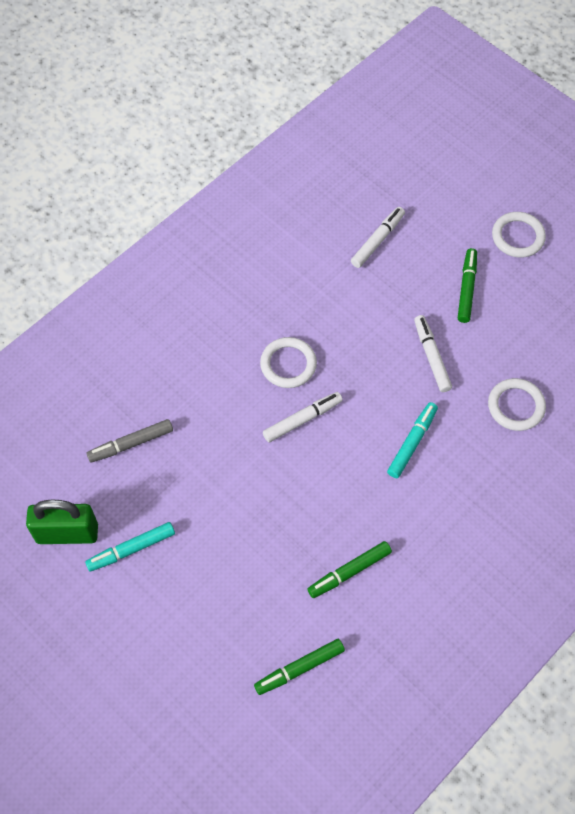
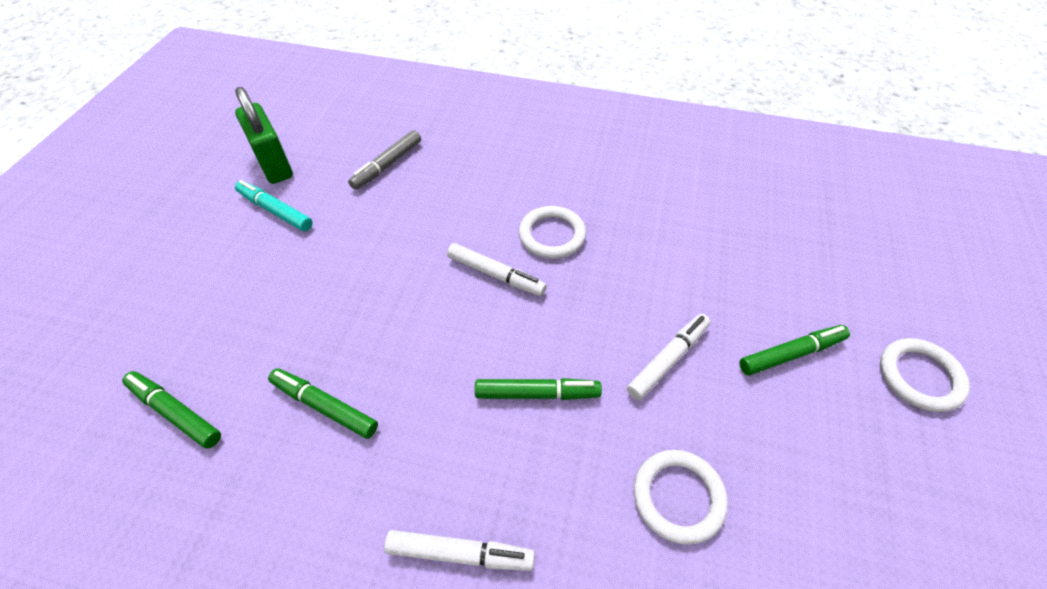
camera: 60 degrees right, 10 degrees down
(131, 444) = (387, 165): grey marker -> grey marker turned 90 degrees counterclockwise
(377, 240) = (763, 242): white marker -> white marker (460, 553)
(412, 443) = (537, 394): turquoise marker -> green marker

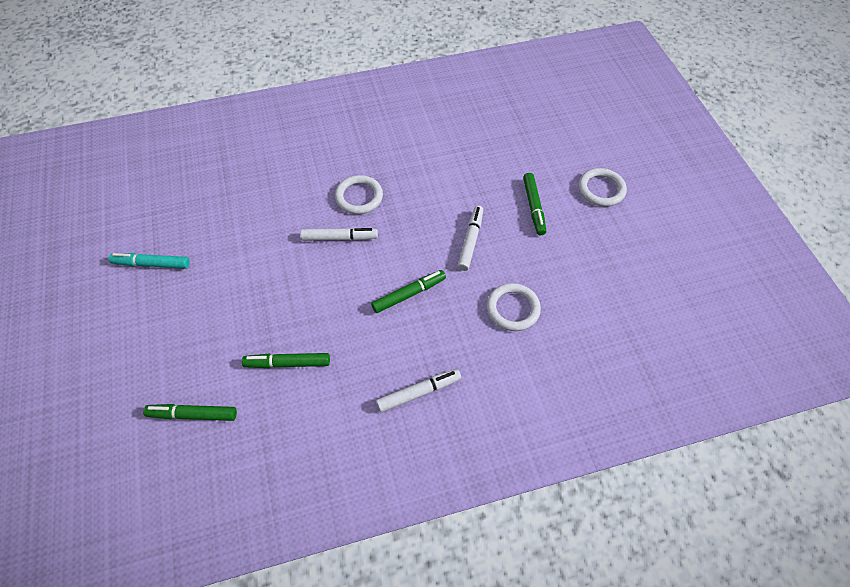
camera: 30 degrees left, 5 degrees up
(274, 164) = (121, 232): green padlock -> none
(387, 165) = (210, 196): grey marker -> none
(791, 354) = (533, 207): green marker -> green marker turned 135 degrees clockwise

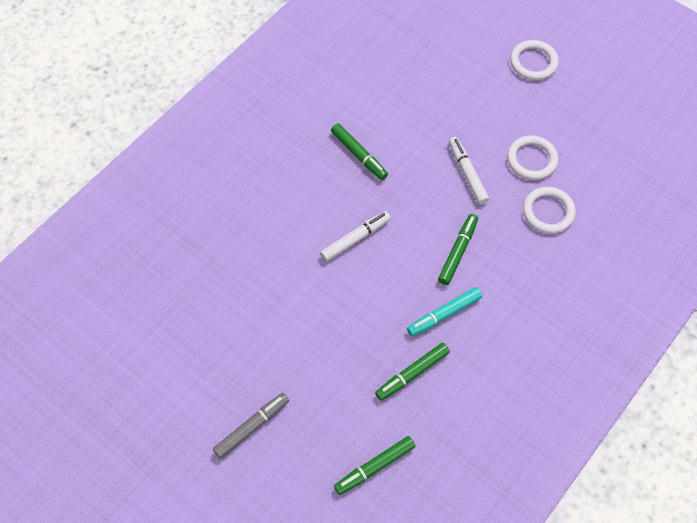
camera: 35 degrees left, 5 degrees up
(140, 323) = (252, 427): none -> grey marker
(152, 264) = (207, 369): turquoise marker -> turquoise marker (444, 314)
(359, 197) = (338, 190): white ring -> white ring (531, 160)
(419, 392) = (534, 327): white marker -> none
(533, 207) = (493, 111): green marker -> green marker (359, 155)

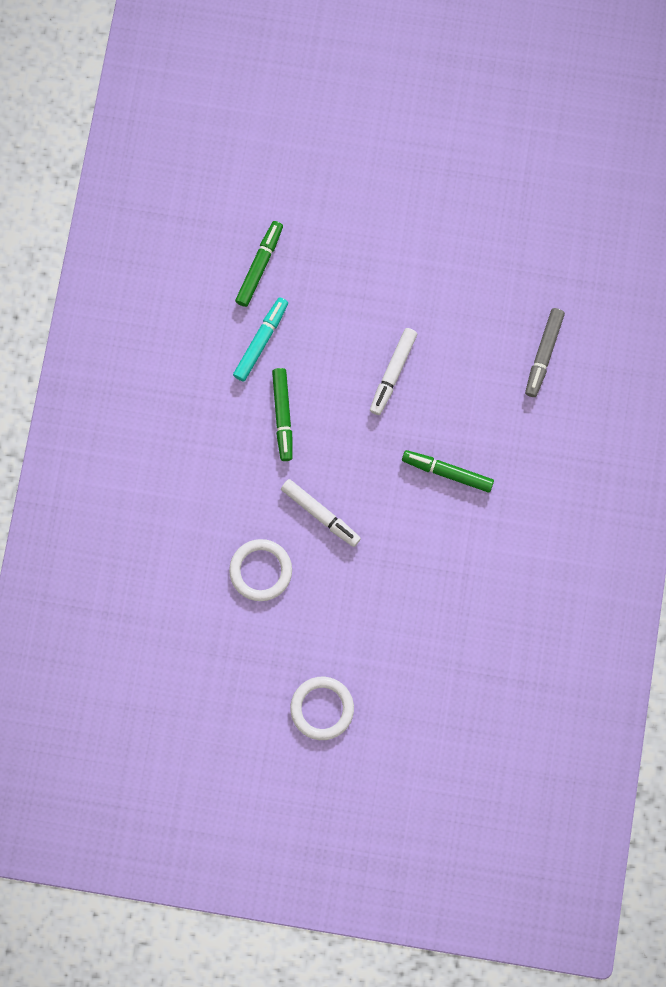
camera: 150 degrees right, 15 degrees up
(252, 427) = (375, 139): grey marker -> grey marker (543, 354)
(374, 467) = (246, 165): green marker -> none
(548, 212) = (213, 514): white ring -> none

